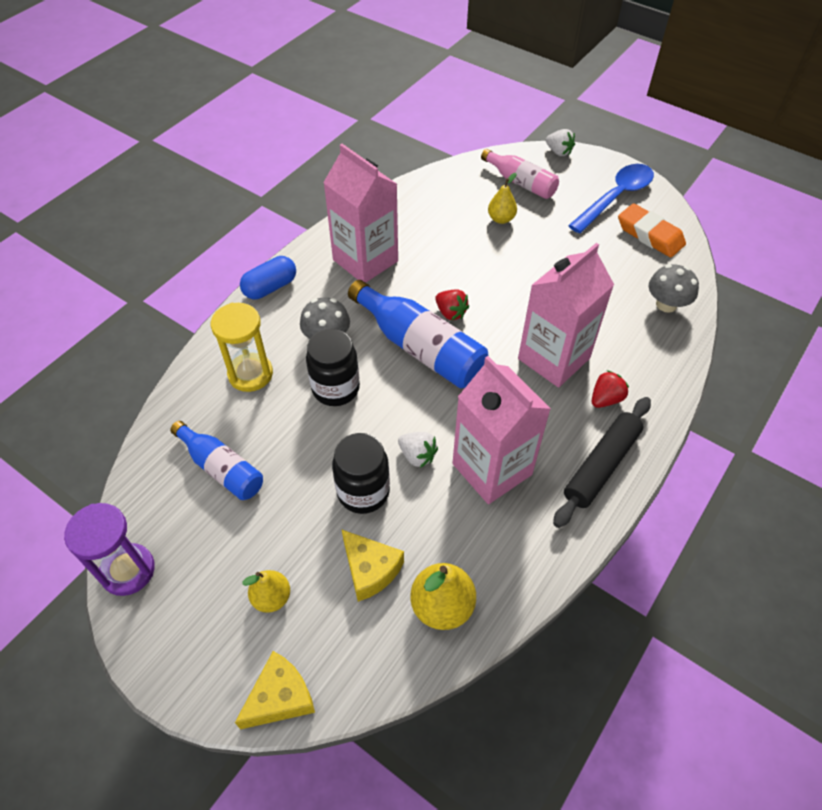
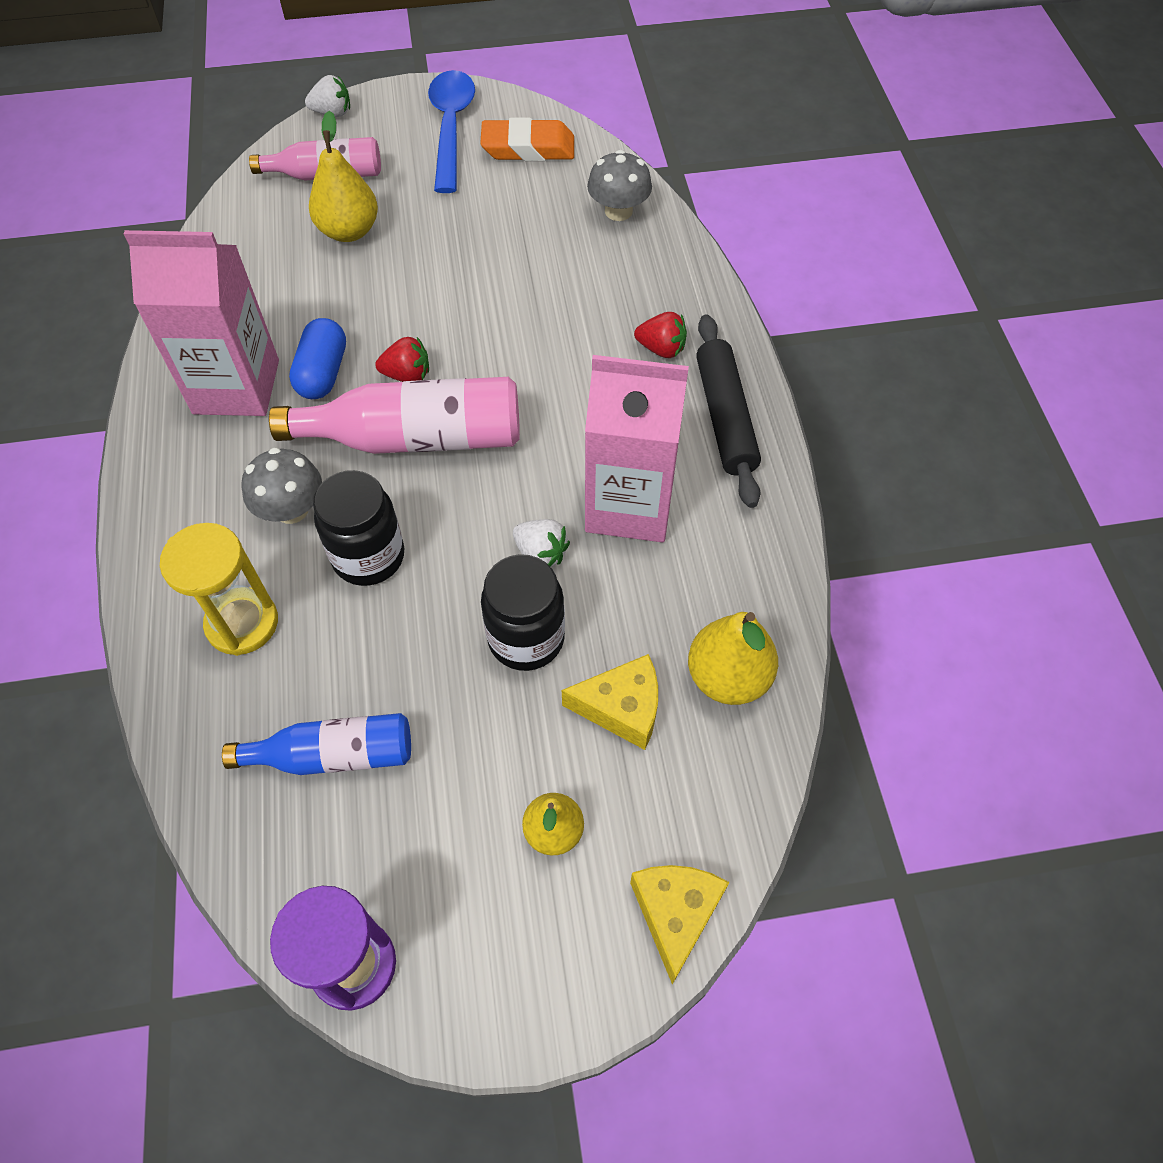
camera: 45 degrees left, 5 degrees up
(270, 287) = (146, 505): blue capsule -> blue capsule (323, 373)
(417, 456) = (541, 554): white strawberry -> white strawberry turned 45 degrees clockwise
(420, 347) = (416, 438): blue bottle -> pink bottle
(501, 219) = (349, 231): yellow pear -> yellow pear, size x1.55
(553, 358) = (569, 345): pink carton -> none
(605, 399) = (661, 349): red strawberry -> red strawberry turned 105 degrees clockwise

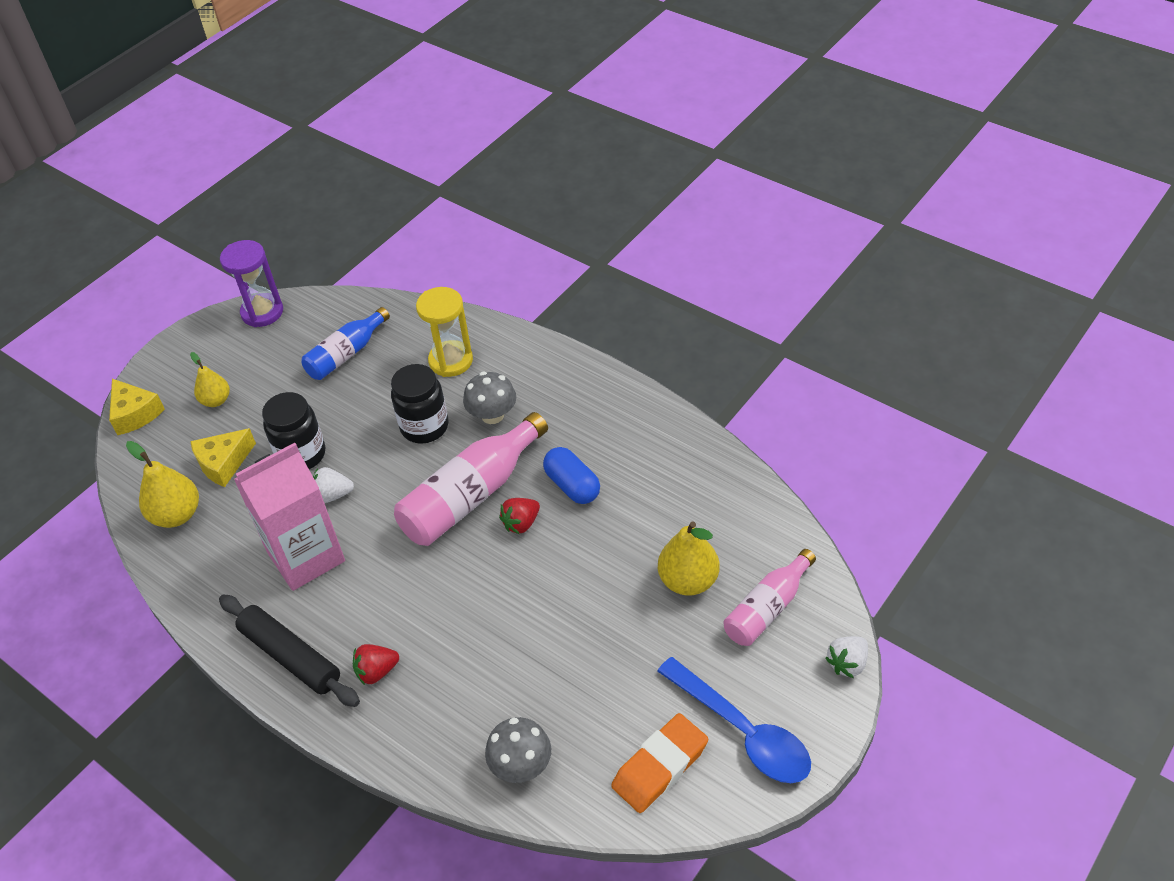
camera: 140 degrees right, 10 degrees down
(236, 387) = (609, 441): pink carton -> none

